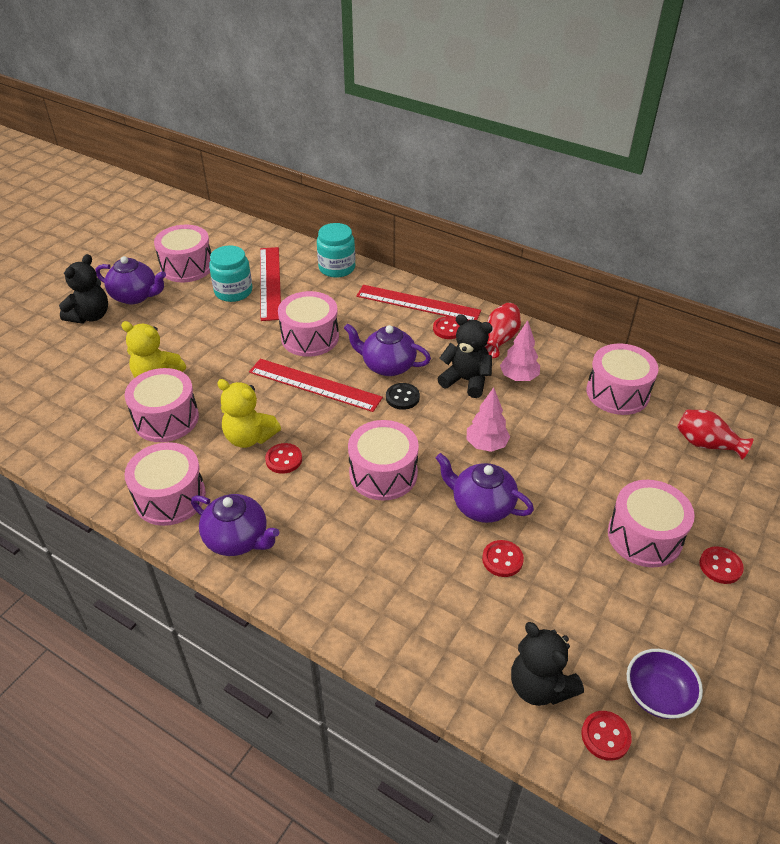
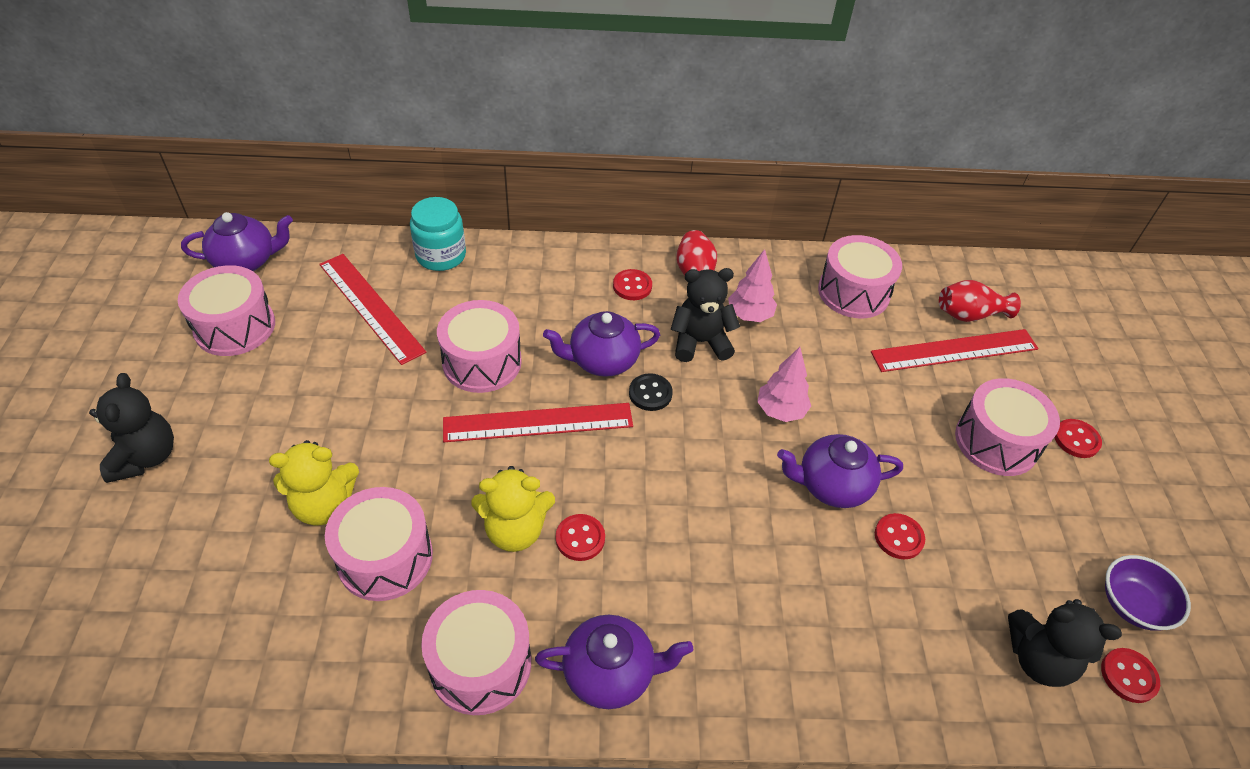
camera: 35 degrees left, 5 degrees up
(135, 296) = (192, 399): purple teapot -> purple teapot (246, 261)
(233, 291) = (331, 338): turquoise jar -> none
(383, 473) = (704, 499): pink drum -> none
(418, 303) = (574, 267): red ruler -> red ruler (954, 350)

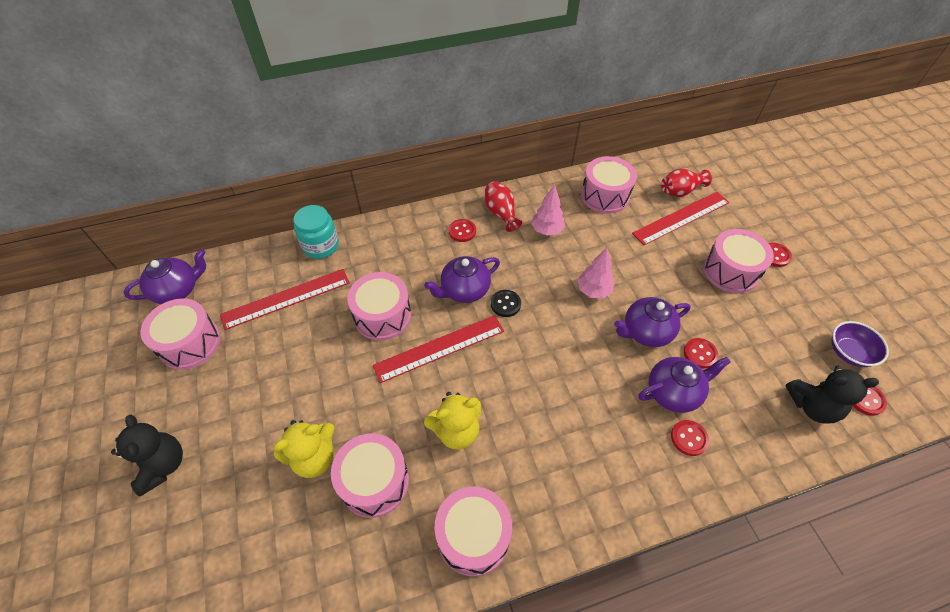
camera: 15 degrees left, 5 degrees up
(371, 307) = (286, 298): red ruler -> red ruler turned 60 degrees counterclockwise
(580, 538) = (502, 422): red button -> red button (689, 438)
(610, 673) = (561, 510): purple teapot -> purple teapot (673, 392)
(700, 342) = (523, 258): black teddy bear -> none

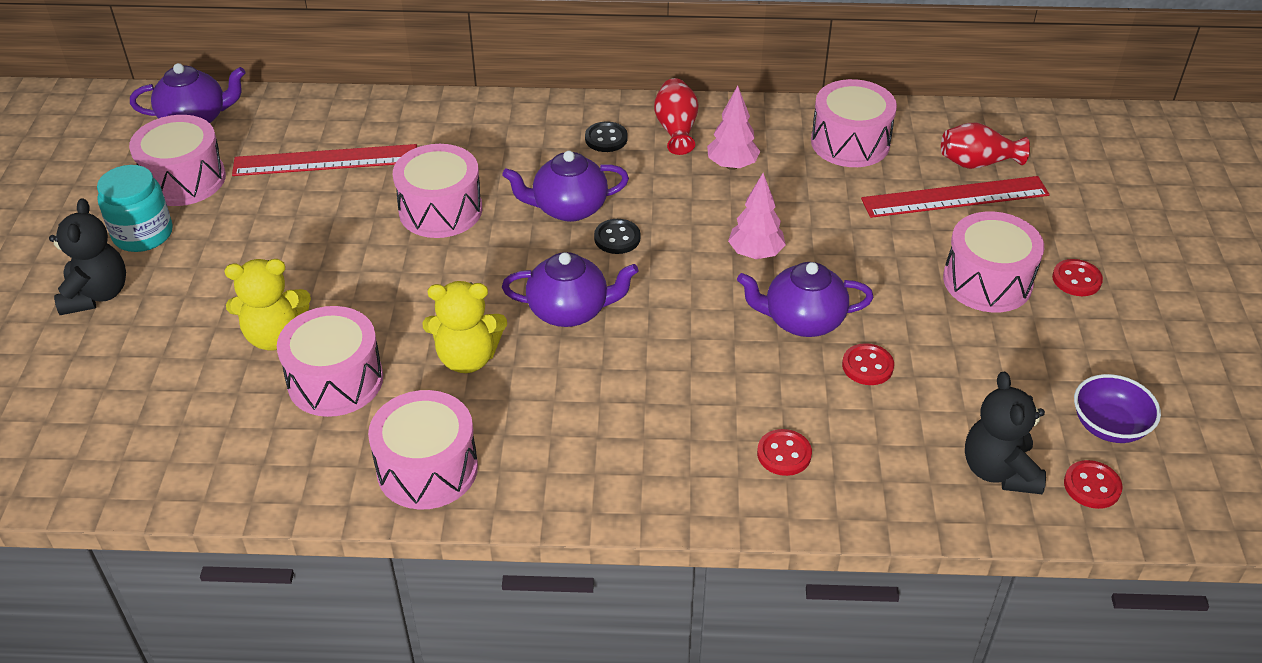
camera: 20 degrees right, 10 degrees down
(321, 246) = (401, 111): turquoise jar -> turquoise jar (143, 234)
(439, 348) = (496, 264): red ruler -> none
(462, 231) = (606, 139): red button -> black button
(673, 392) = (797, 398): purple teapot -> purple teapot (570, 311)
(812, 406) = (999, 471): black teddy bear -> black teddy bear turned 60 degrees clockwise

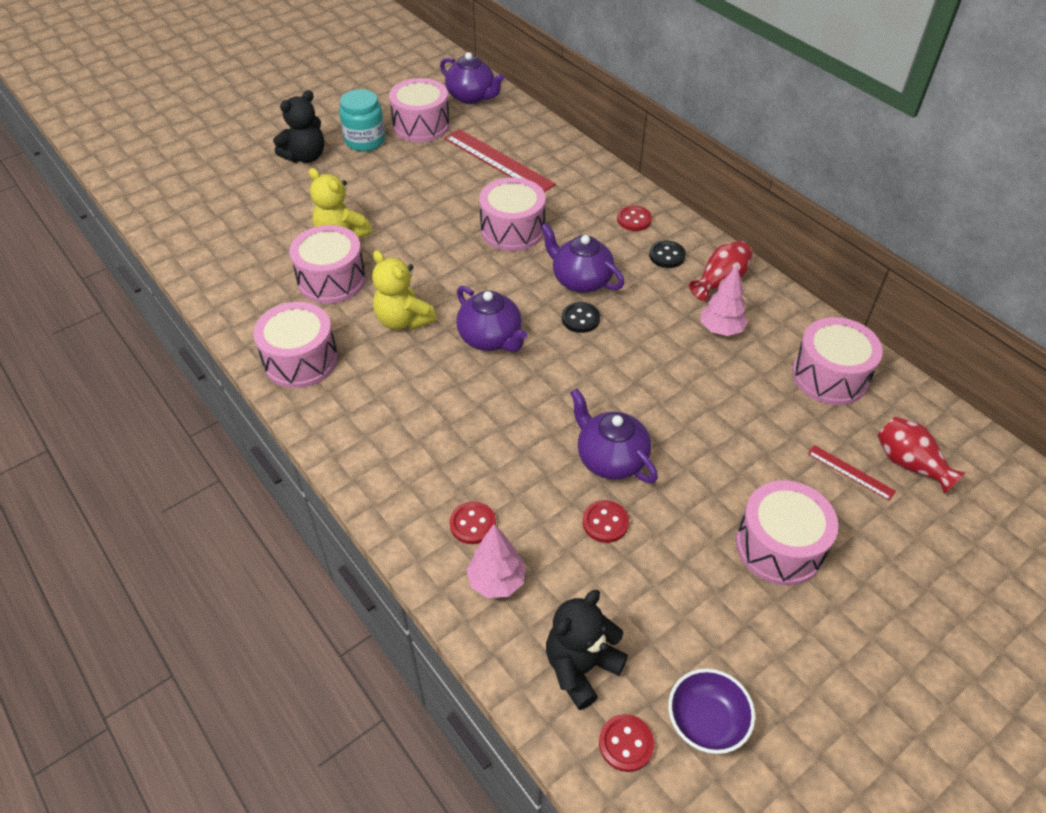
camera: 50 degrees right, 5 degrees up
(755, 253) = (647, 394): pink tree -> pink tree (496, 581)
(955, 197) = (850, 472): red ruler -> red ruler, size x0.48
(1076, 279) = (853, 607): red button -> red button (634, 219)

